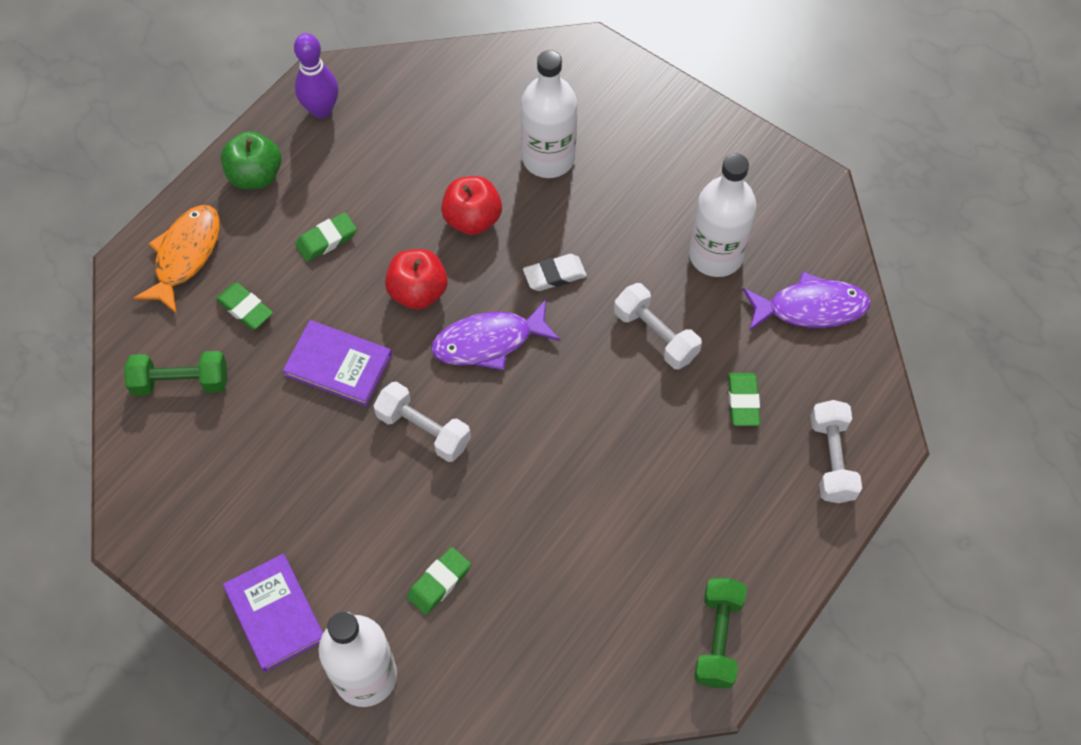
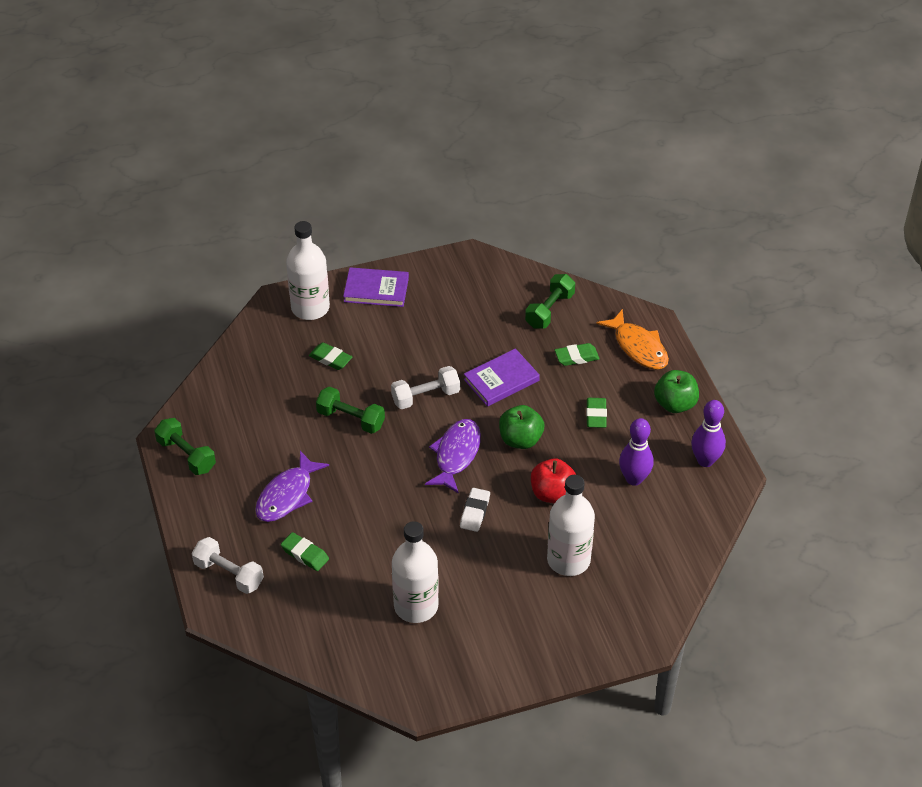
camera: 125 degrees right, 15 degrees down
(395, 158) = (634, 479): none -> purple bowling pin
(418, 292) = (520, 440): red apple -> green apple
(439, 582) = (330, 359): green eraser -> green eraser turned 45 degrees counterclockwise
(519, 489) = (351, 419): none -> green dumbbell
(655, 335) = (388, 538): white dumbbell -> none
(810, 308) = (333, 633): purple fish -> purple fish (287, 495)

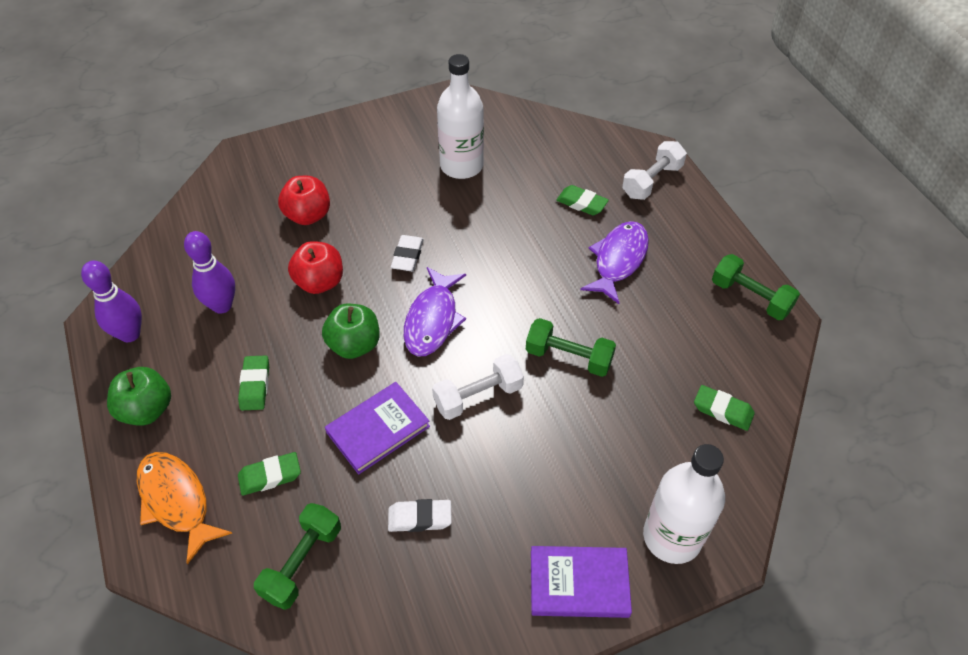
camera: 175 degrees right, 5 degrees up
(229, 574) = (652, 181): white dumbbell -> white dumbbell turned 75 degrees counterclockwise
(330, 359) = (617, 446): green eraser -> green eraser (722, 410)
(473, 328) = (420, 518): none -> white eraser
(568, 560) = (308, 215): white bottle -> red apple

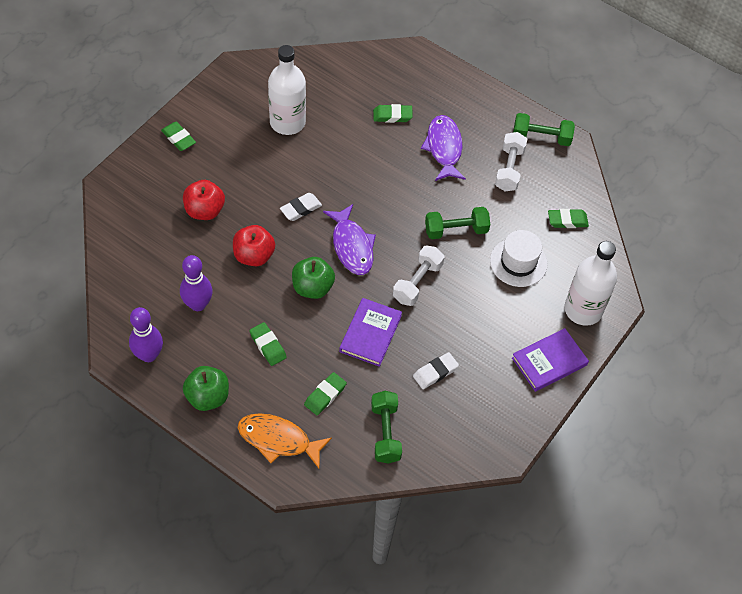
camera: 35 degrees left, 5 degrees up
(340, 138) = (178, 138): none -> green eraser
(407, 256) = (301, 209): white eraser -> white eraser turned 75 degrees clockwise
(622, 432) = (518, 262): none -> white hat
(652, 181) = (428, 78): white dumbbell -> white dumbbell (509, 169)

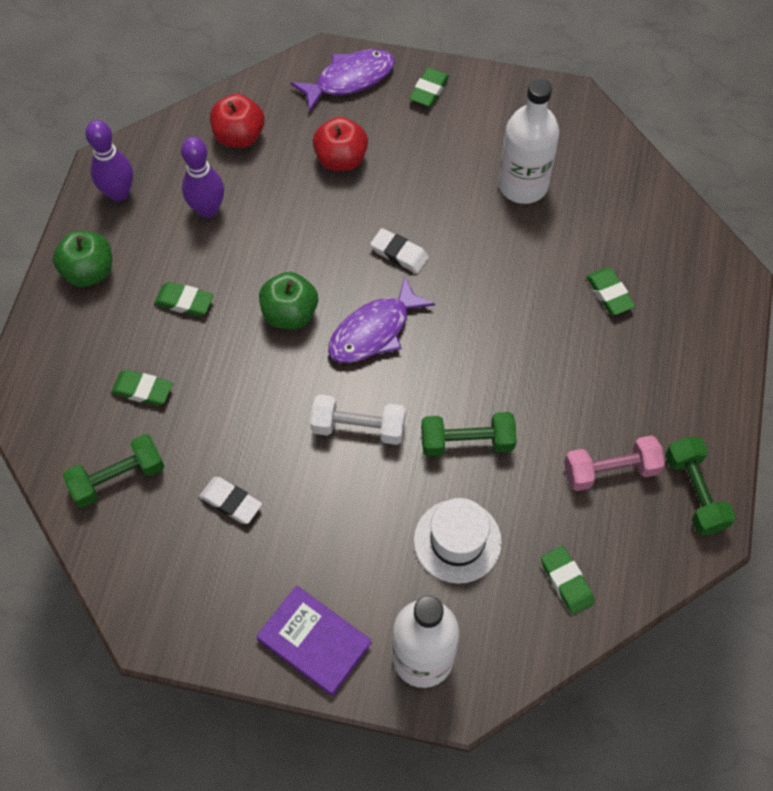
camera: 70 degrees right, 5 degrees up
(254, 256) = (304, 234): red apple -> red apple (239, 136)
(268, 346) = (184, 302): green eraser -> green eraser turned 75 degrees clockwise
(278, 440) = (61, 366): orange fish -> none
(370, 334) = (254, 404): purple book -> none
(444, 148) = (595, 375): purple fish -> purple fish (350, 79)
(456, 230) = (467, 442): green dumbbell -> green dumbbell turned 60 degrees counterclockwise
(509, 169) = (610, 471): white dumbbell -> pink dumbbell

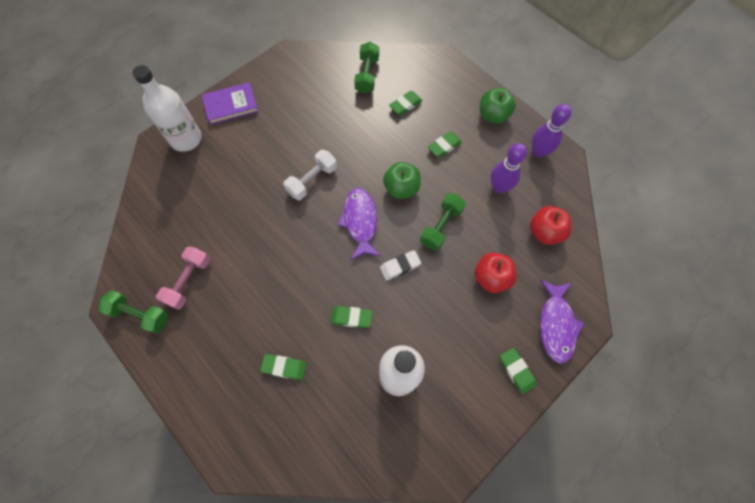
camera: 125 degrees right, 5 degrees up
(231, 502) = (319, 109): white eraser -> none
(457, 541) = (220, 186): white hat -> none
(467, 442) = (263, 223): green dumbbell -> green dumbbell (441, 226)
(566, 581) = (160, 218): green eraser -> green eraser (351, 317)

